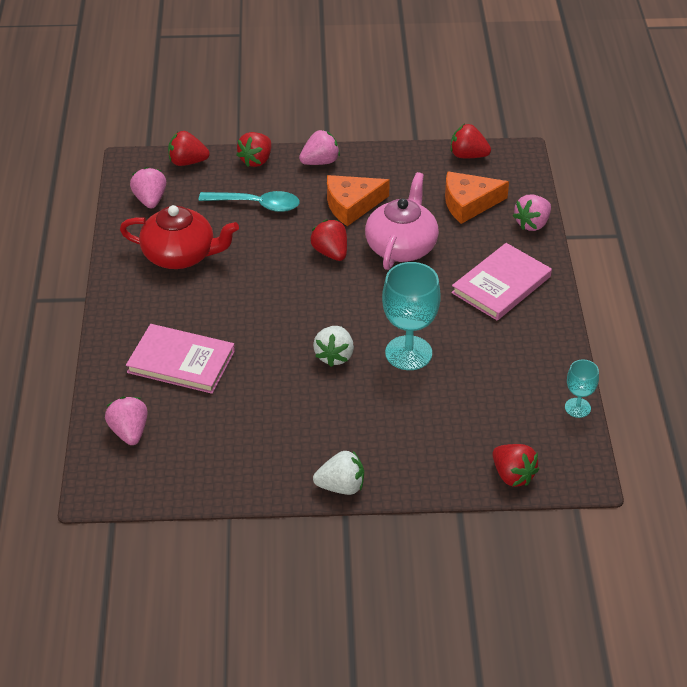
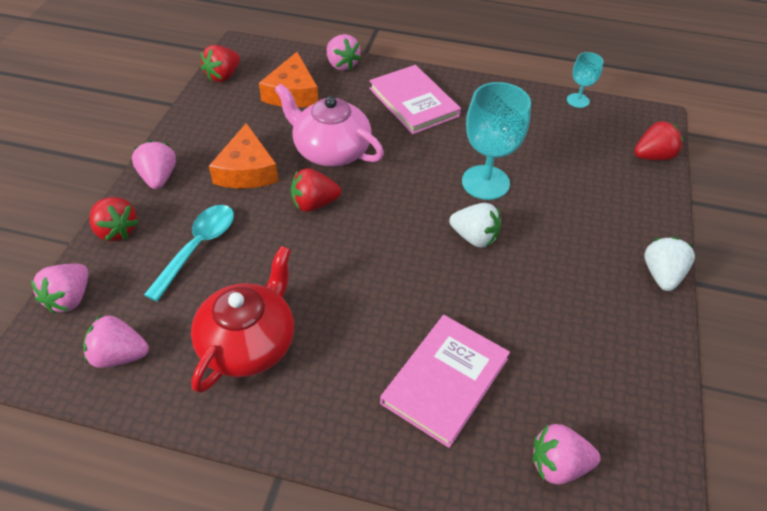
camera: 75 degrees left, 5 degrees up
(187, 162) = (70, 298): red strawberry -> pink strawberry

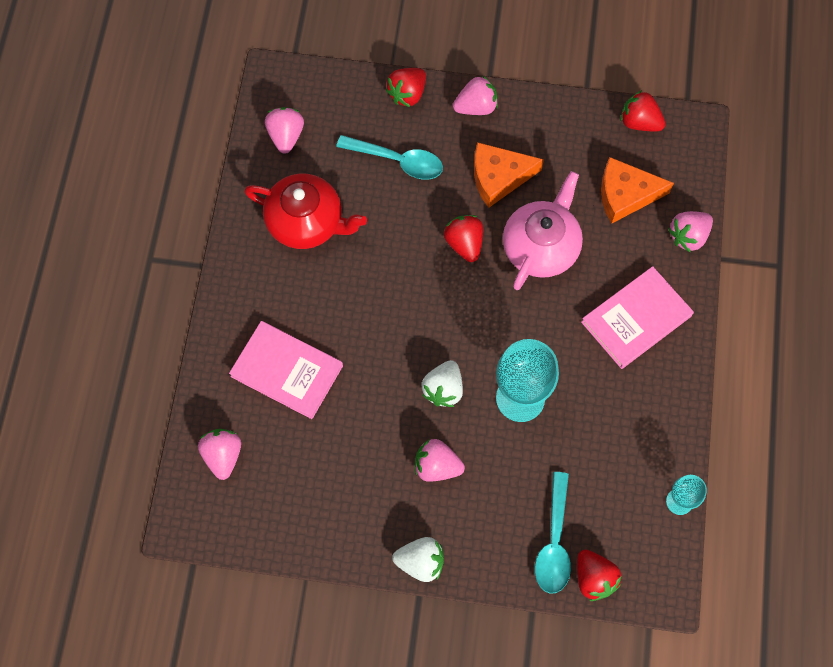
camera: 85 degrees right, 20 degrees up
(70, 298) = (333, 85): pink strawberry -> pink strawberry (437, 466)
(624, 177) = (554, 542): none -> turquoise spoon

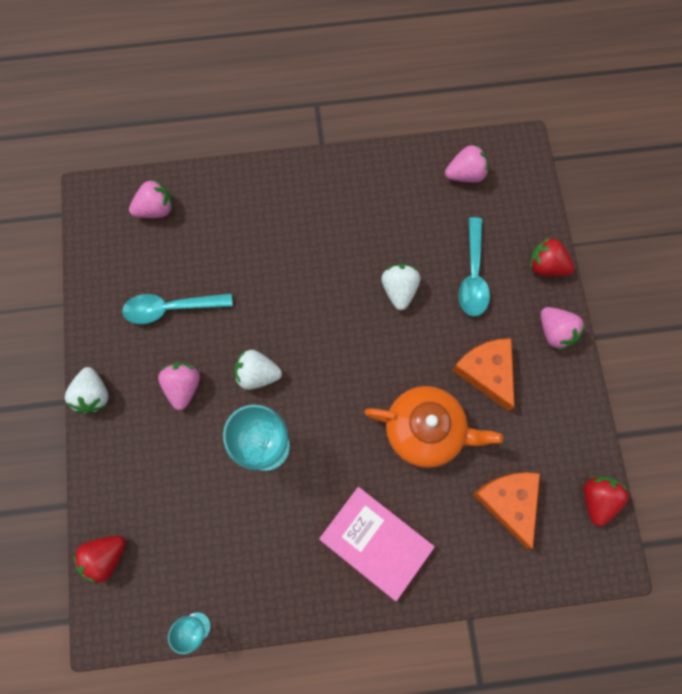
camera: 75 degrees right, 5 degrees up
(286, 371) = (242, 237): pink book -> none
(306, 222) = (387, 214): red teapot -> none
(393, 232) = (399, 290): none -> white strawberry
(464, 243) = (407, 357): red strawberry -> none
(541, 246) = (426, 430): pink teapot -> orange teapot
(554, 542) = (134, 511): turquoise spoon -> turquoise spoon (171, 308)
(688, 236) = (483, 578): pink strawberry -> none

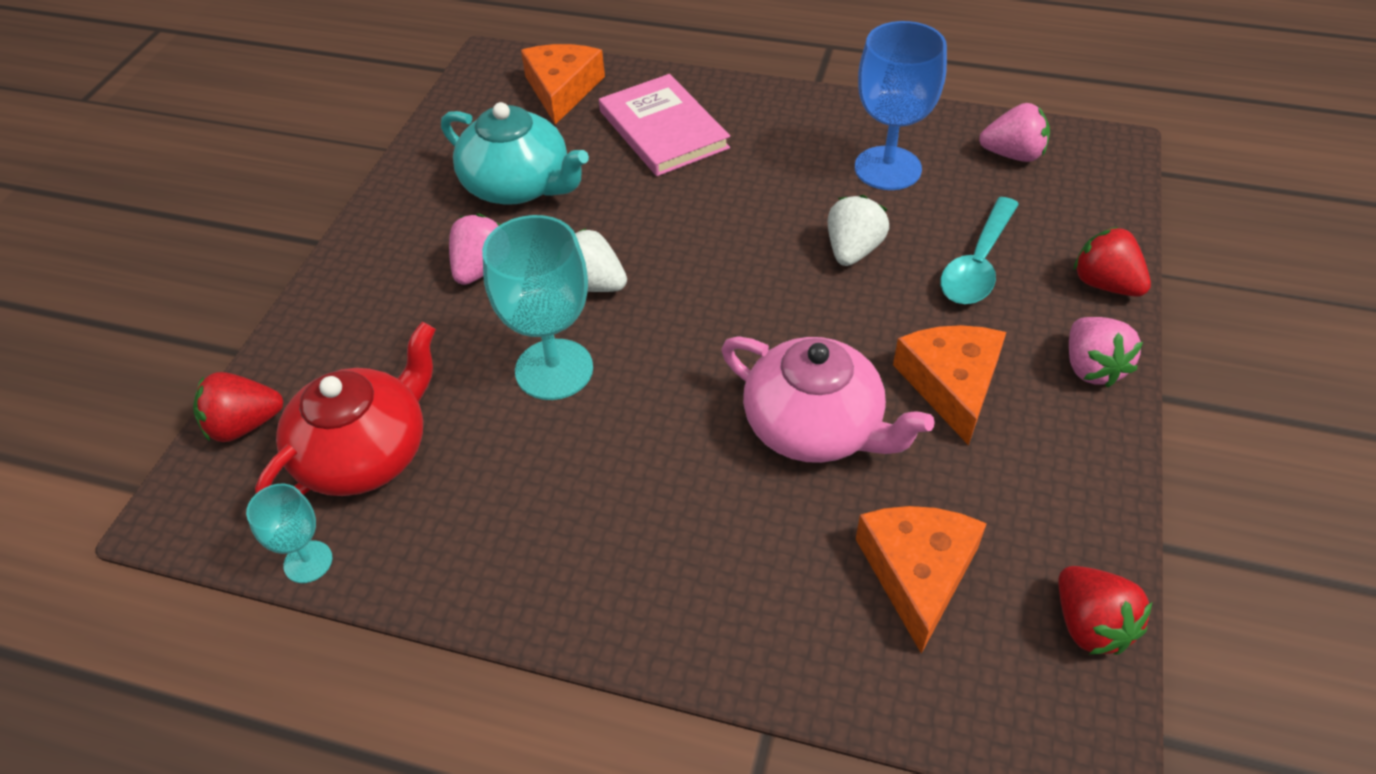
camera: 25 degrees right, 25 degrees down
(93, 395) = (359, 243): white strawberry -> none
(156, 209) = (562, 89): pink strawberry -> orange cheese
(171, 308) = (518, 185): turquoise spoon -> turquoise teapot
(188, 546) = (366, 453): none -> red teapot
(376, 542) = (657, 549): pink book -> pink book (663, 129)
(395, 212) = (887, 168): none -> blue goblet
(426, 430) = (815, 427): orange teapot -> pink teapot
(596, 499) = (1090, 625): red strawberry -> red strawberry turned 120 degrees clockwise

